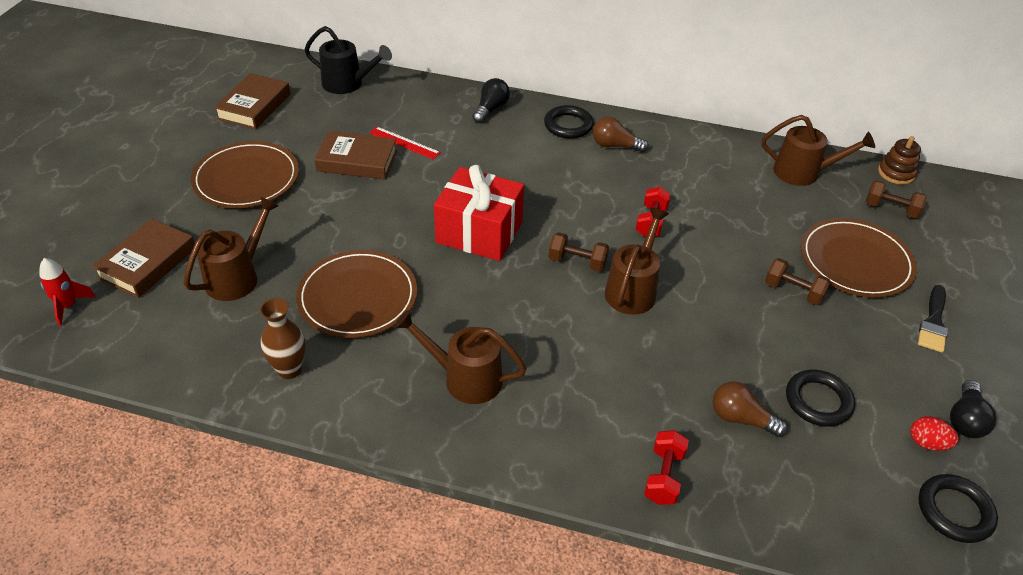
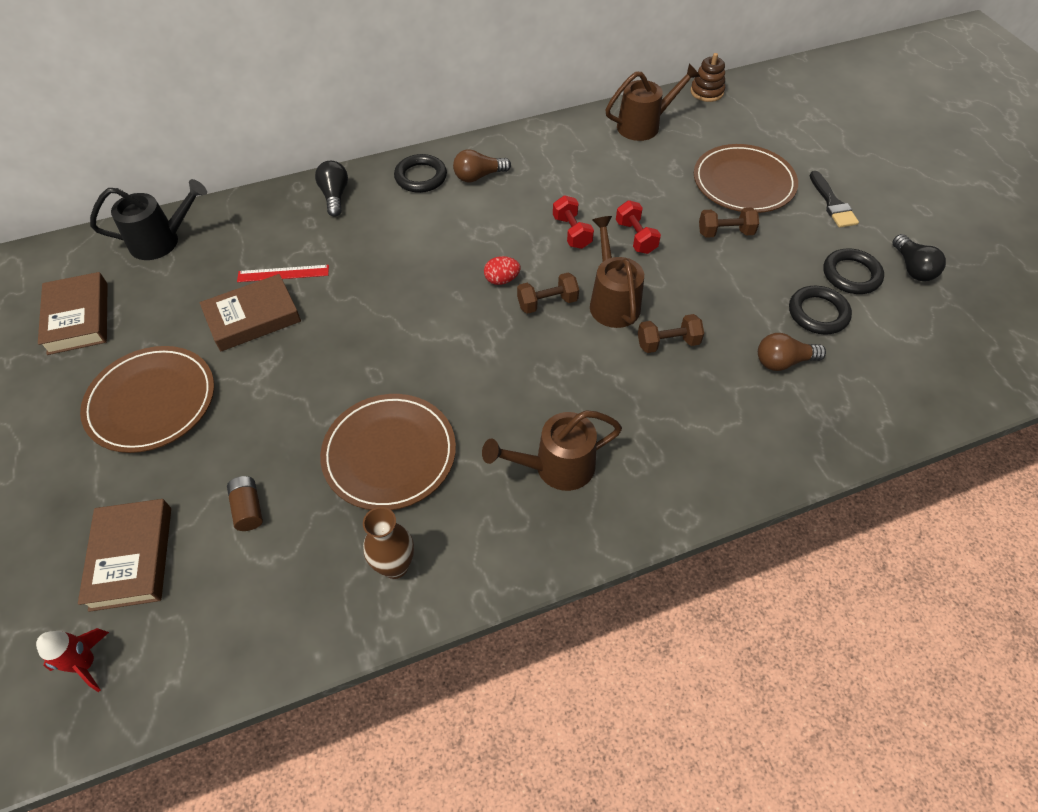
camera: 35 degrees left, 10 degrees up
(238, 276) = (248, 508): brown watering can -> brown battery
(479, 232) = (439, 324): red gift -> none
(663, 476) = (775, 446): red dumbbell -> red dumbbell (635, 237)
(891, 209) = (729, 125): brown dumbbell -> brown dumbbell (668, 343)
(927, 443) = (907, 301): red egg -> red egg (502, 280)
(954, 511) = (963, 341): black ring -> black ring (851, 275)

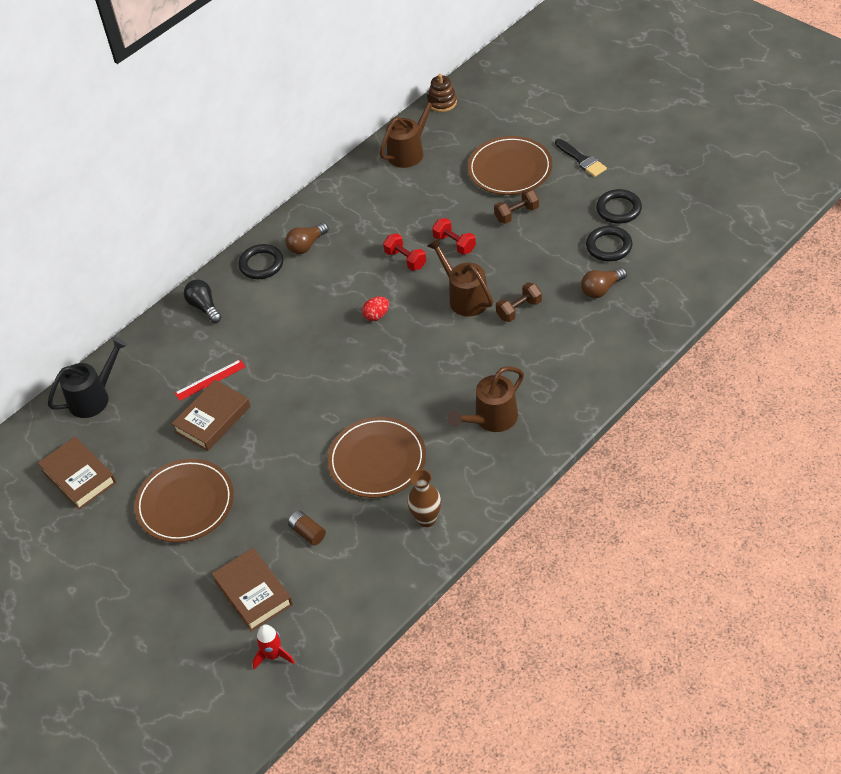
camera: 20 degrees left, 5 degrees down
(547, 303) = (420, 318): brown dumbbell -> none
(912, 268) = (657, 187): black light bulb -> none

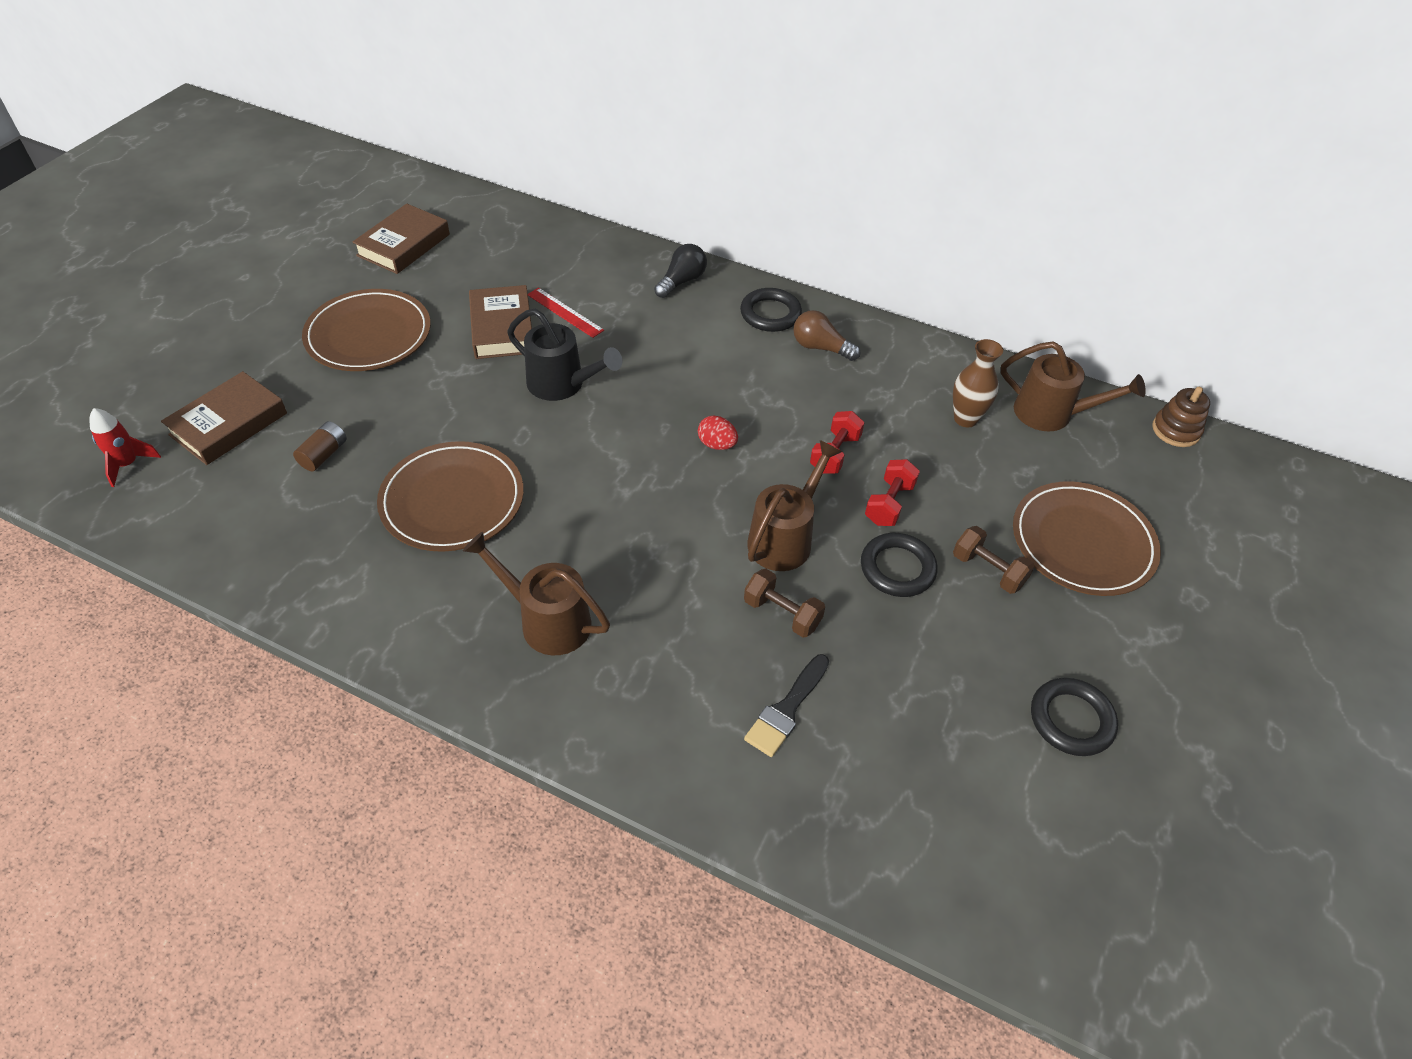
camera: 65 degrees right, 0 degrees up
(94, 397) = (521, 229): black watering can -> black watering can (563, 385)
(212, 419) = (502, 328): brown book -> brown book turned 60 degrees clockwise
(427, 519) = (348, 578): brown vase -> brown vase (965, 419)
(581, 160) = (1160, 639): black brush -> black brush (786, 709)
(601, 289) = (868, 727): brown light bulb -> none
(609, 246) = (974, 720): black ring -> black ring (897, 568)

